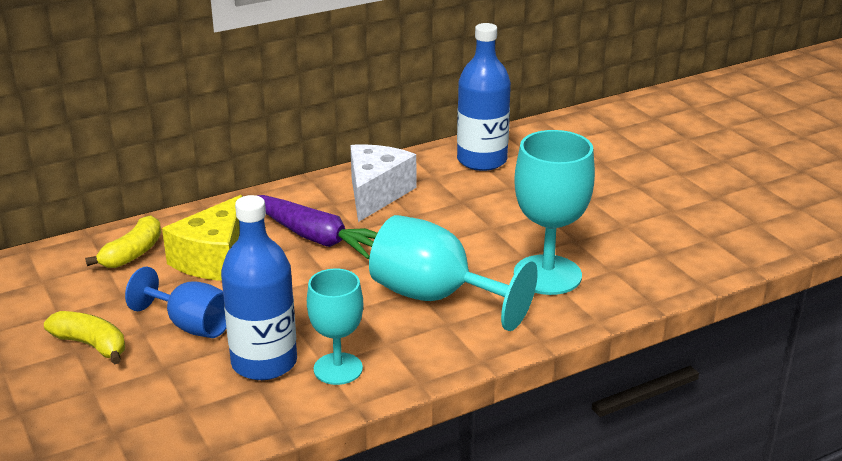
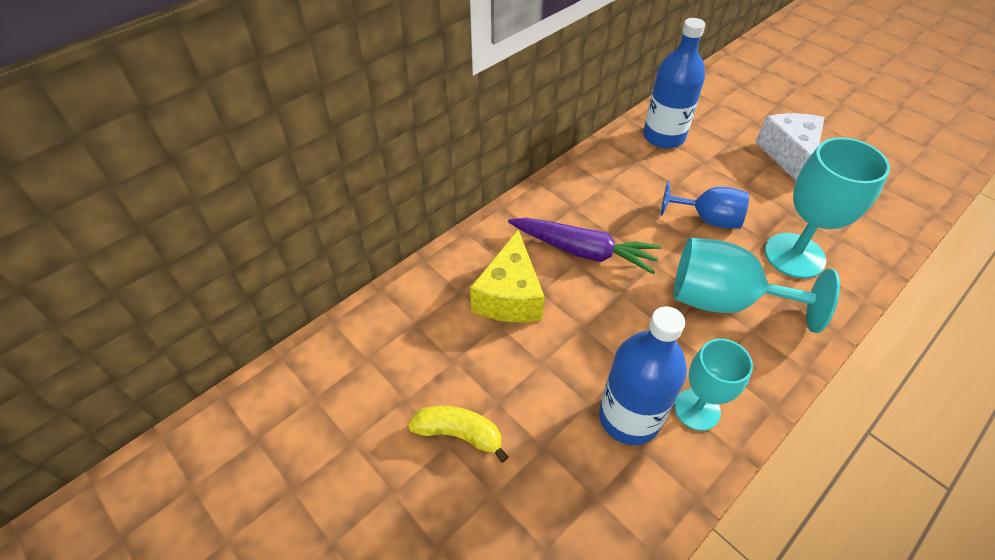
camera: 15 degrees left, 20 degrees up
(133, 253) = (433, 304): yellow banana -> none
(191, 325) = (537, 385): blue goblet -> blue goblet (708, 219)
(376, 194) = (603, 190): white cheese -> white cheese (788, 155)

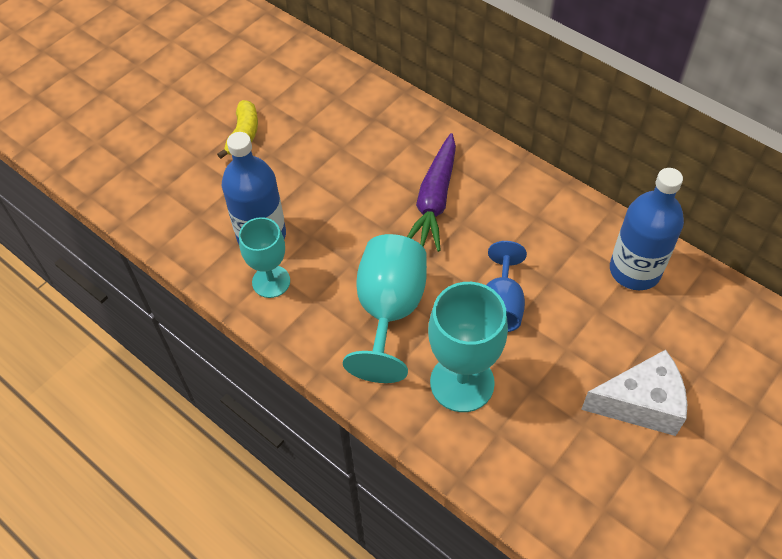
camera: 85 degrees right, 5 degrees up
(510, 296) = (373, 151): yellow cheese -> none

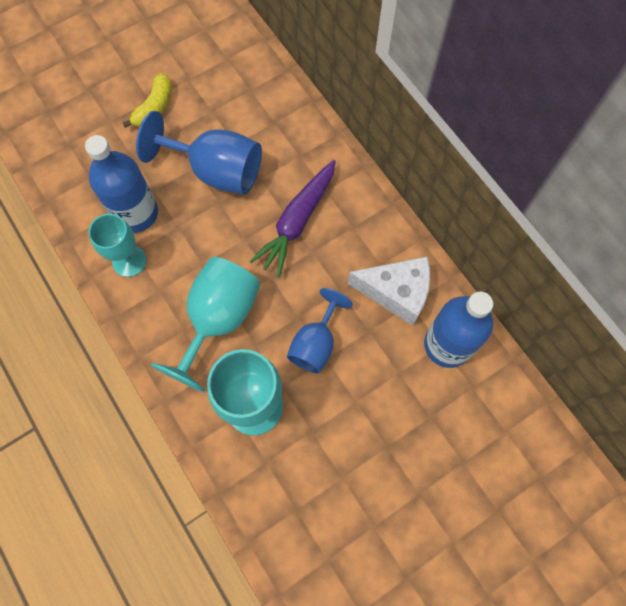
camera: 15 degrees right, 15 degrees up
(332, 176) = (216, 171): none -> blue goblet
(640, 403) = (398, 474): white cheese -> white cheese (396, 293)

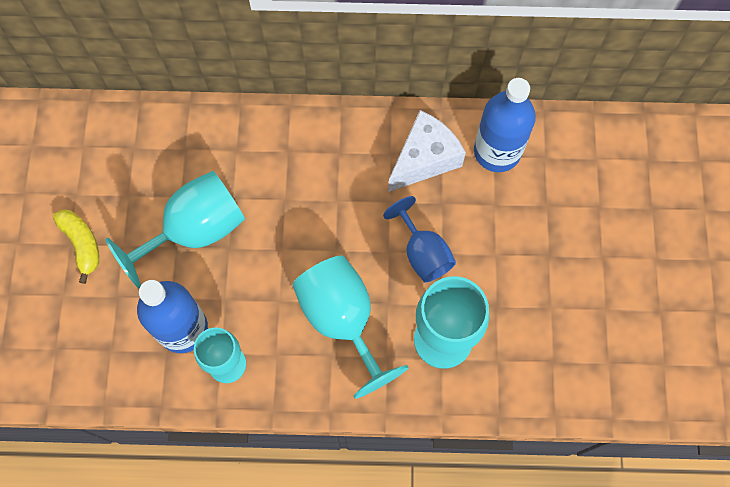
camera: 55 degrees left, 0 degrees up
(216, 171) = (195, 230): blue goblet -> turquoise goblet
(297, 221) = (299, 194): purple carrot -> none

